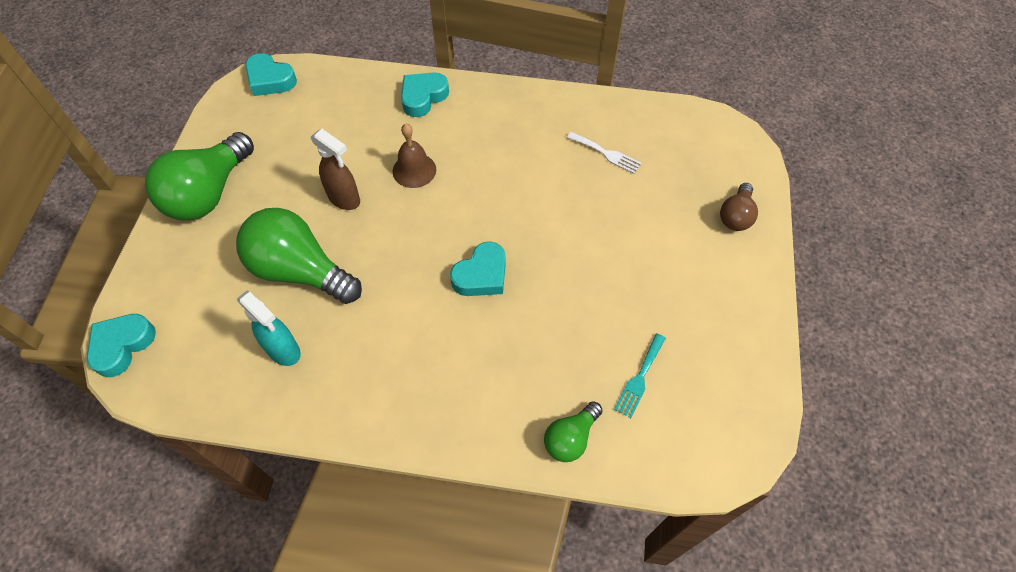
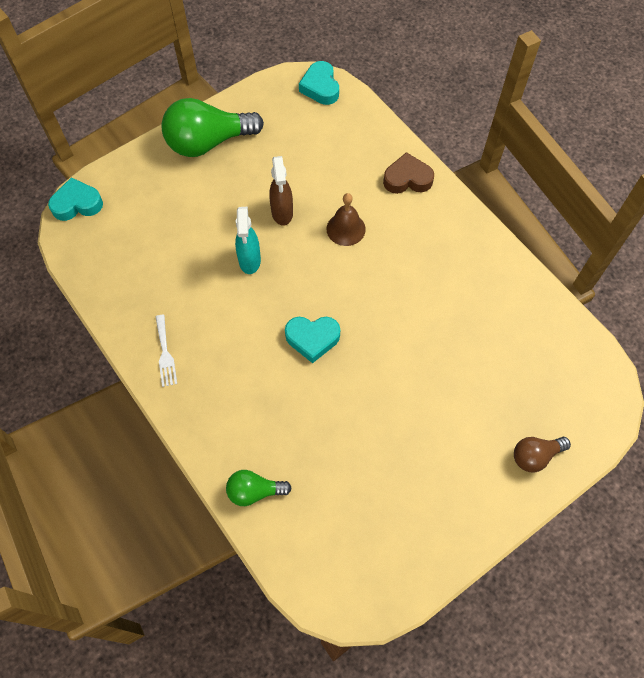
camera: 45 degrees right, 5 degrees up
(284, 351) = (153, 283): turquoise spray bottle -> turquoise spray bottle (249, 261)
(300, 271) = (210, 240): green light bulb -> none
(423, 97) = (407, 179): turquoise heart -> brown heart
(606, 153) = (491, 327): white fork -> white fork (165, 353)
(639, 378) = (337, 498): turquoise fork -> none

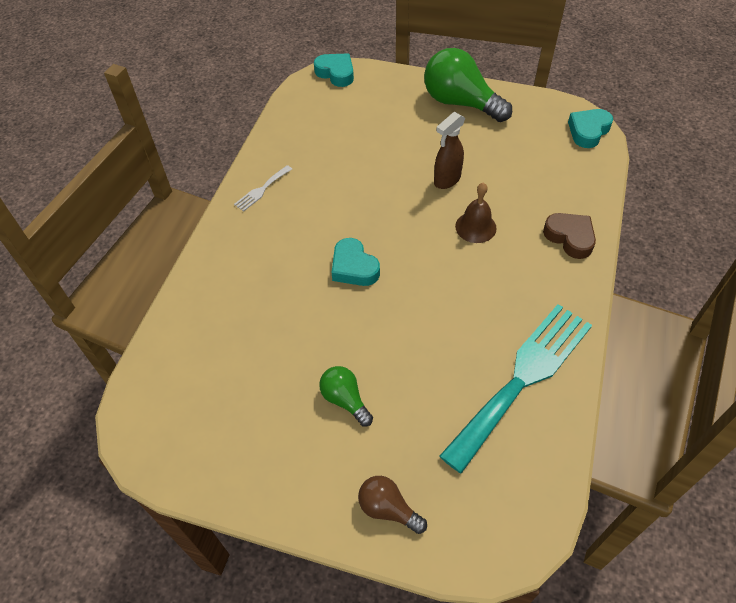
camera: 55 degrees right, 10 degrees down
(249, 261) = (384, 187): turquoise spray bottle -> none
(254, 491) = (191, 312): green light bulb -> green light bulb (345, 400)
(498, 299) = (522, 378): none -> turquoise fork

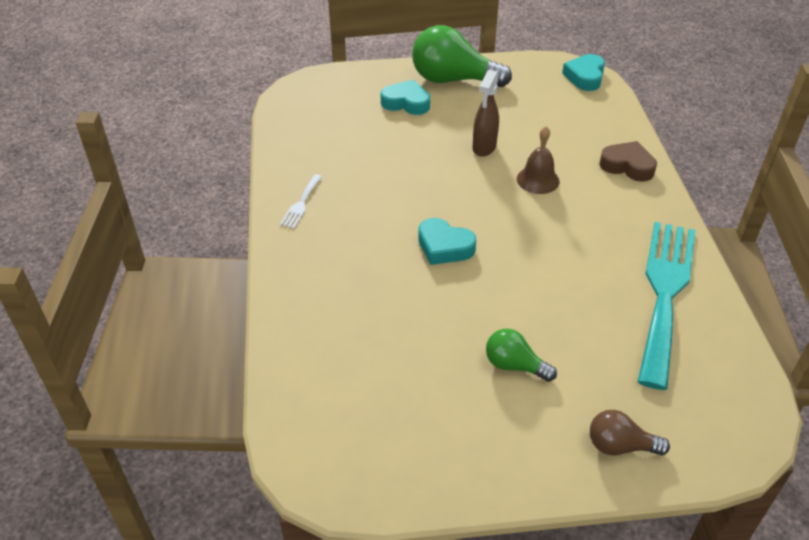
camera: 25 degrees left, 10 degrees down
(336, 73) = (310, 81): turquoise heart -> turquoise heart (406, 103)

